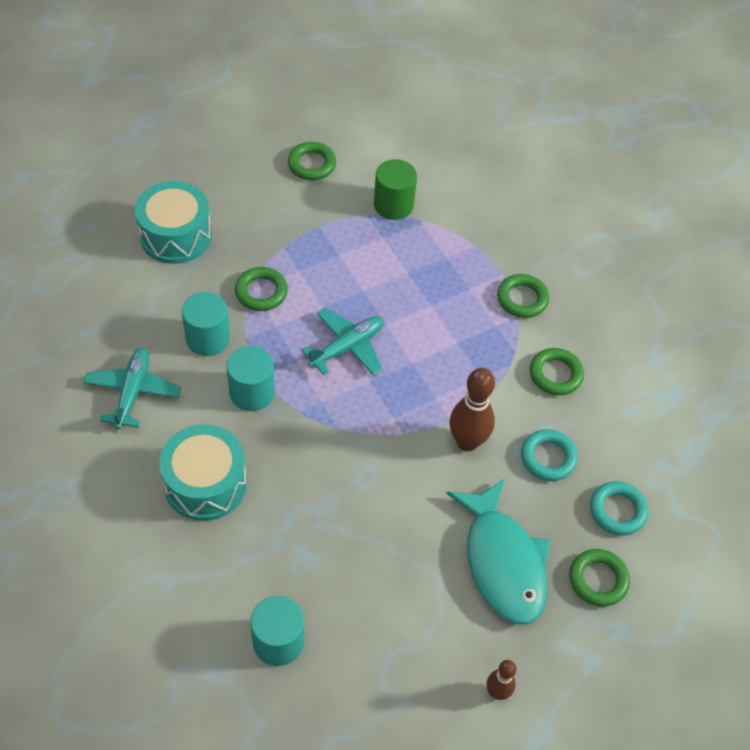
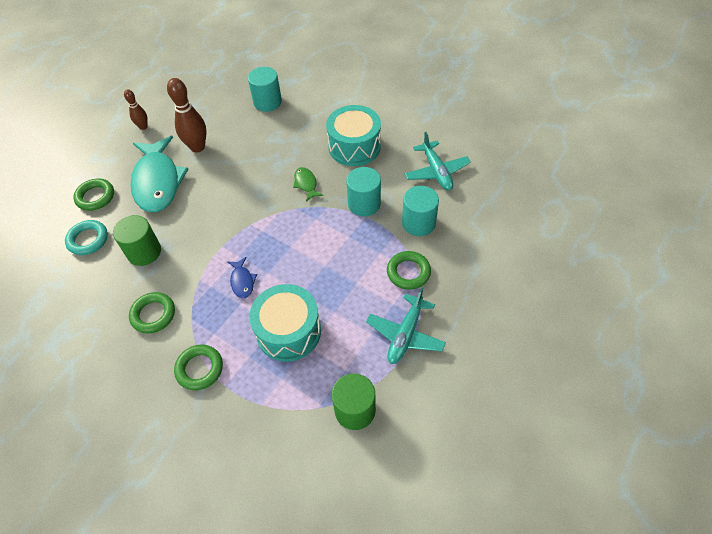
camera: 160 degrees right, 0 degrees up
(176, 236) = (506, 285): turquoise drum -> turquoise drum (288, 331)
(305, 457) = (306, 184): none -> green fish
(311, 164) = (456, 417): green ring -> none
(347, 347) = (320, 262): turquoise plane -> turquoise plane (405, 334)
(444, 365) = (242, 281): none -> blue fish
(467, 442) = (204, 237): brown bowling pin -> brown bowling pin (197, 147)
(503, 562) = (158, 182): turquoise fish -> turquoise fish turned 150 degrees counterclockwise
(548, 458) = (144, 252): turquoise ring -> green cylinder

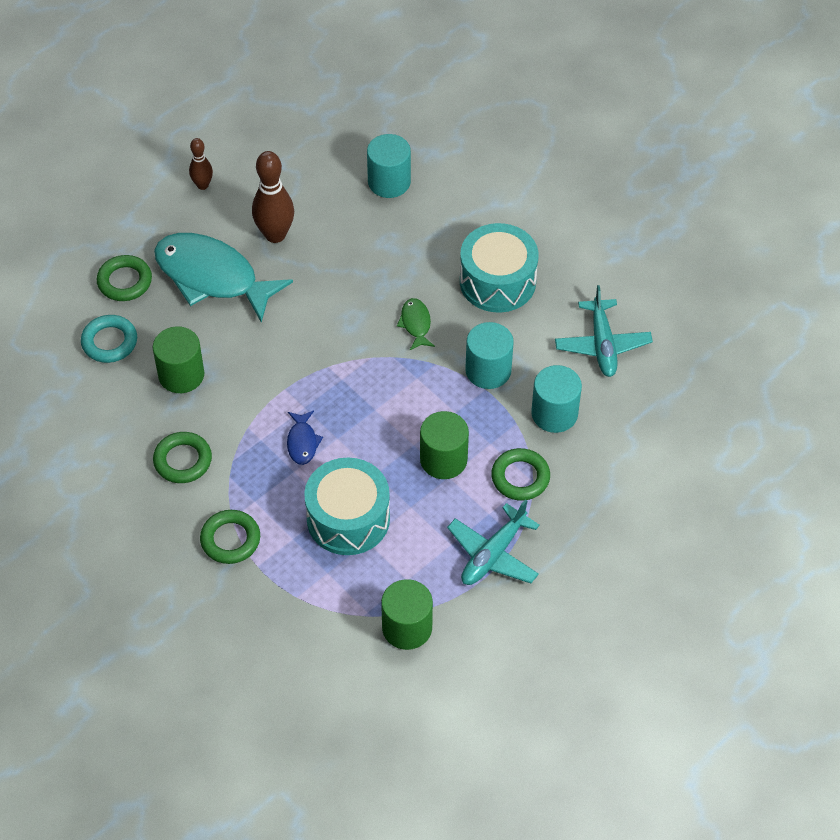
camera: 10 degrees right, 0 degrees up
(158, 182) = (212, 277): turquoise fish -> turquoise fish turned 120 degrees clockwise
(349, 271) = (443, 459): none -> green cylinder

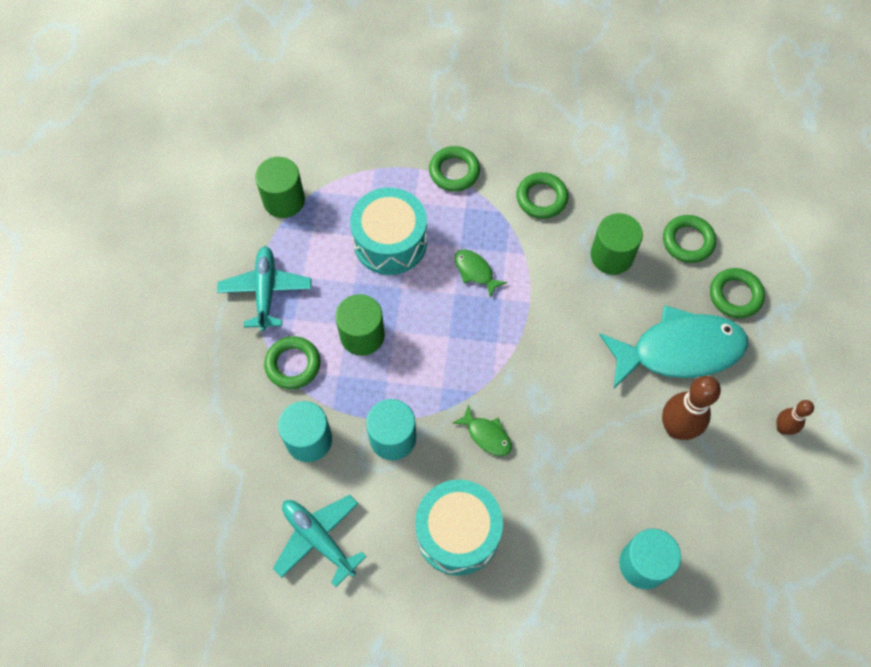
camera: 140 degrees right, 10 degrees up
(109, 342) = (688, 241): turquoise ring -> green ring
(302, 442) = (475, 271): blue fish -> green fish

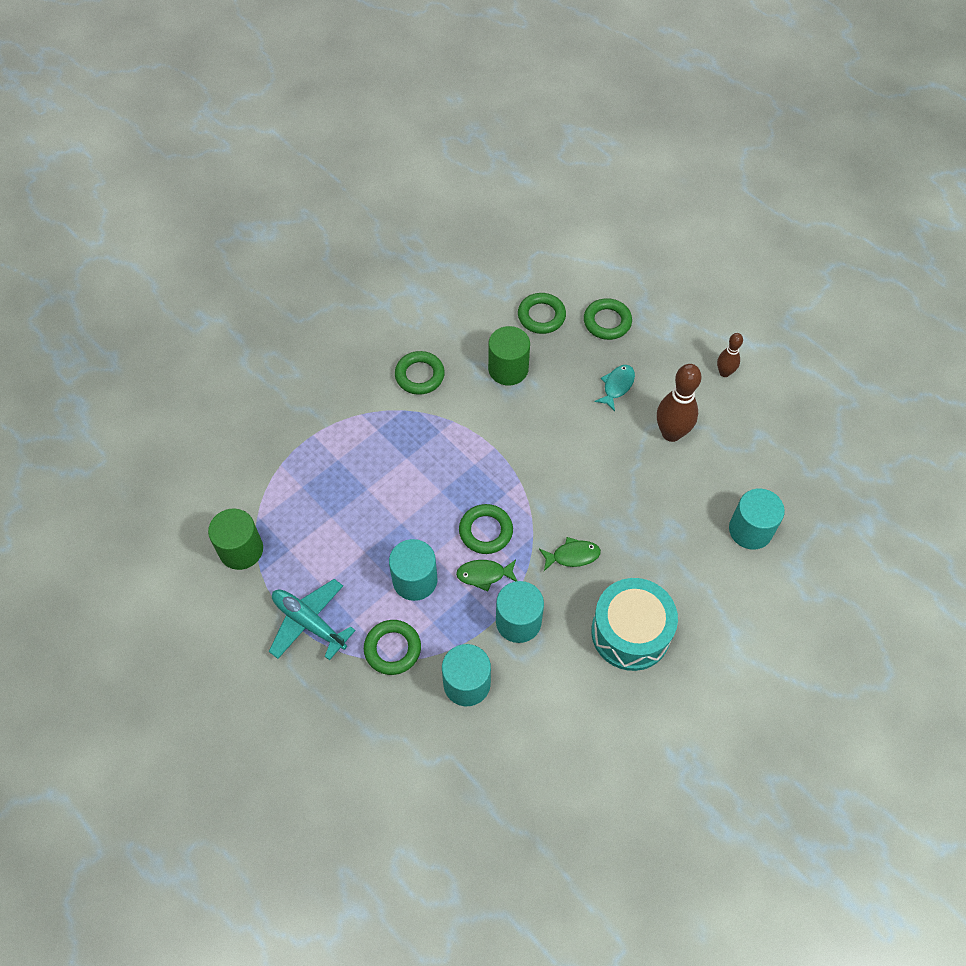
camera: 50 degrees left, 5 degrees down
(318, 539) = (554, 736): turquoise plane -> none
(362, 335) = (415, 580): green cylinder -> turquoise cylinder
(390, 242) = (355, 501): turquoise drum -> none
(454, 171) = (340, 414): green ring -> green ring (485, 531)
(475, 271) = (436, 463): green fish -> green fish (484, 575)
(679, 350) = (617, 386): turquoise fish -> turquoise fish, size x0.43

